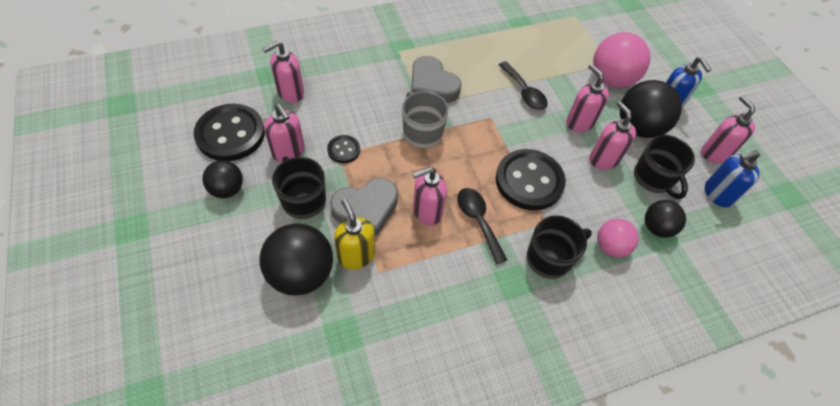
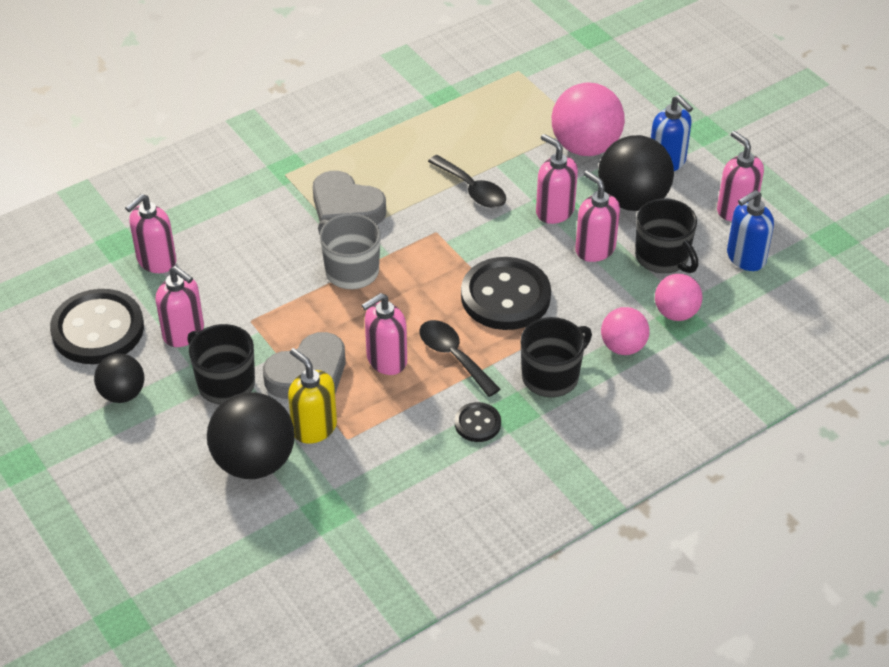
camera: 10 degrees left, 10 degrees down
(344, 150) = (255, 314): black button -> black button (477, 423)
(657, 228) = (676, 313): black ball -> pink ball

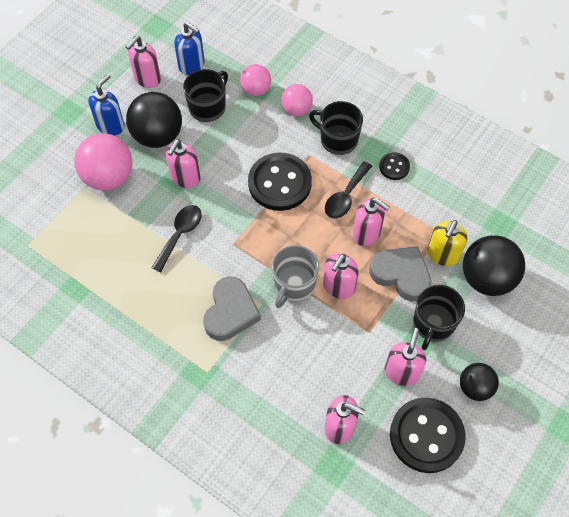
camera: 110 degrees left, 15 degrees up
(595, 249) = (214, 145): pink soap dispenser -> pink soap dispenser (338, 287)

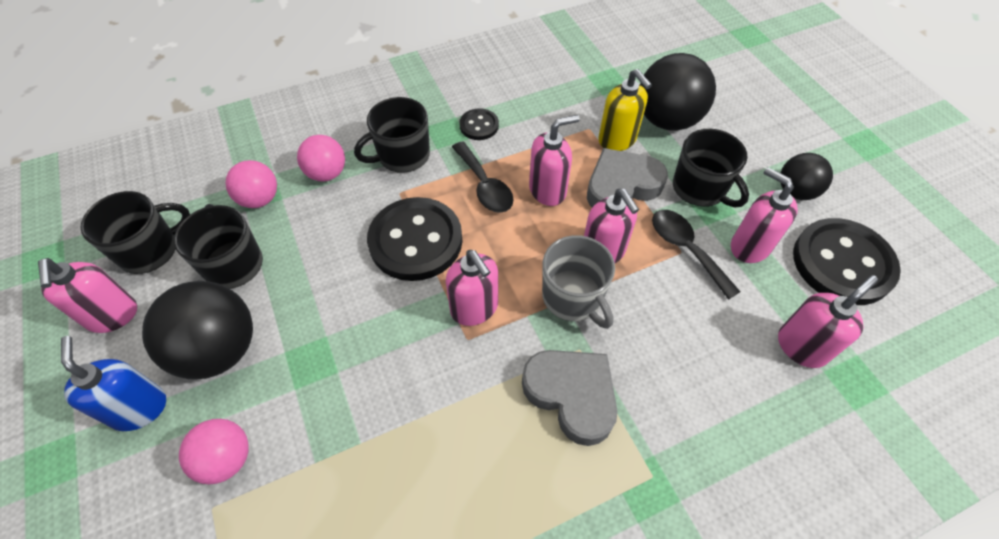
camera: 60 degrees left, 5 degrees down
(109, 177) = (227, 458): pink ball -> pink ball, size x0.59
(180, 234) = (405, 401): black spoon -> black spoon (686, 249)
(185, 178) = (318, 347): pink soap dispenser -> pink soap dispenser (474, 308)
(192, 65) = (150, 250): blue soap dispenser -> black mug

